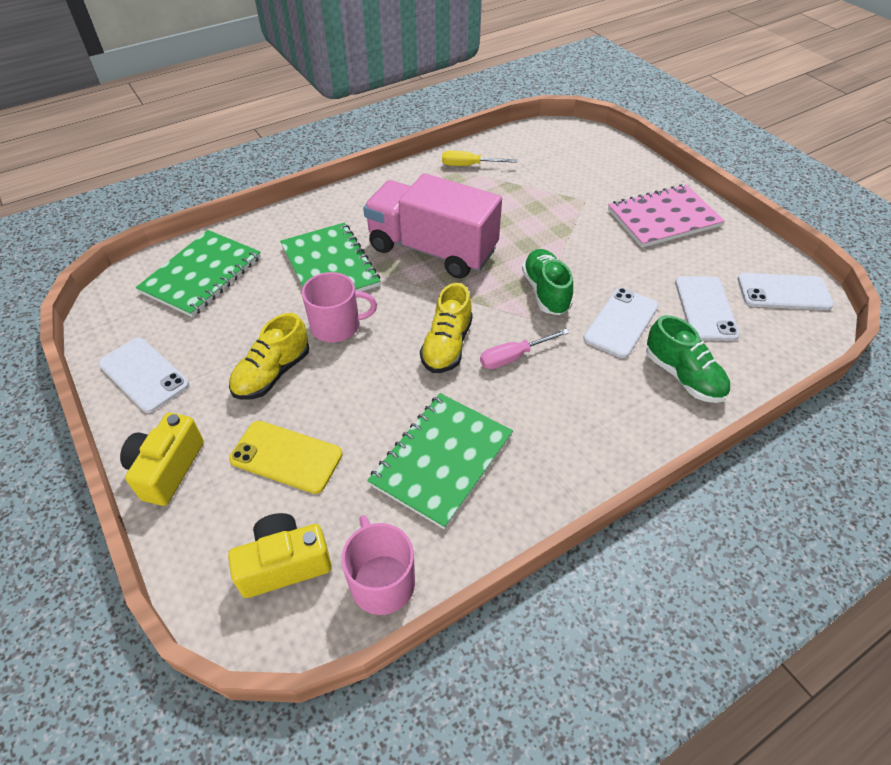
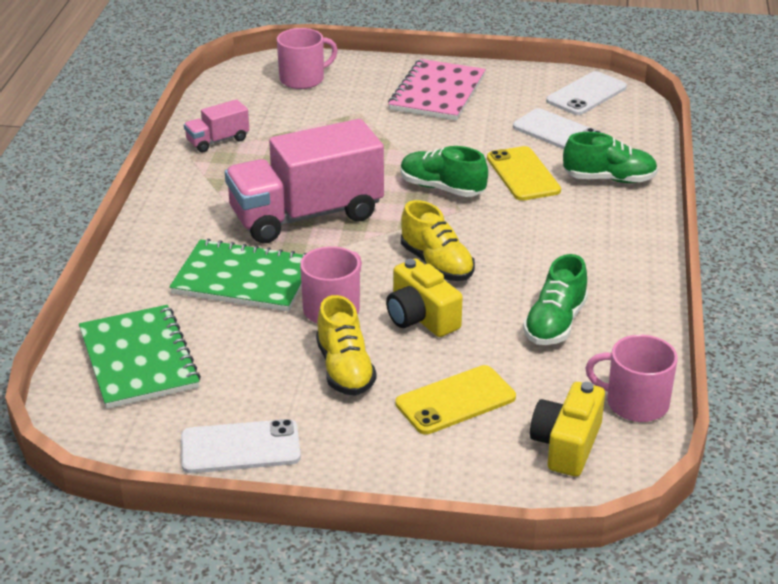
camera: 50 degrees left, 15 degrees down
(167, 469) = (386, 473): yellow camera -> yellow camera (421, 317)
(442, 460) = (555, 324): green notebook -> green shoe
(469, 165) = (217, 141): yellow screwdriver -> pink truck
(514, 357) = (493, 239): pink screwdriver -> none
(588, 155) = (303, 79): none -> pink mug
(621, 322) = (523, 174): white phone -> yellow phone

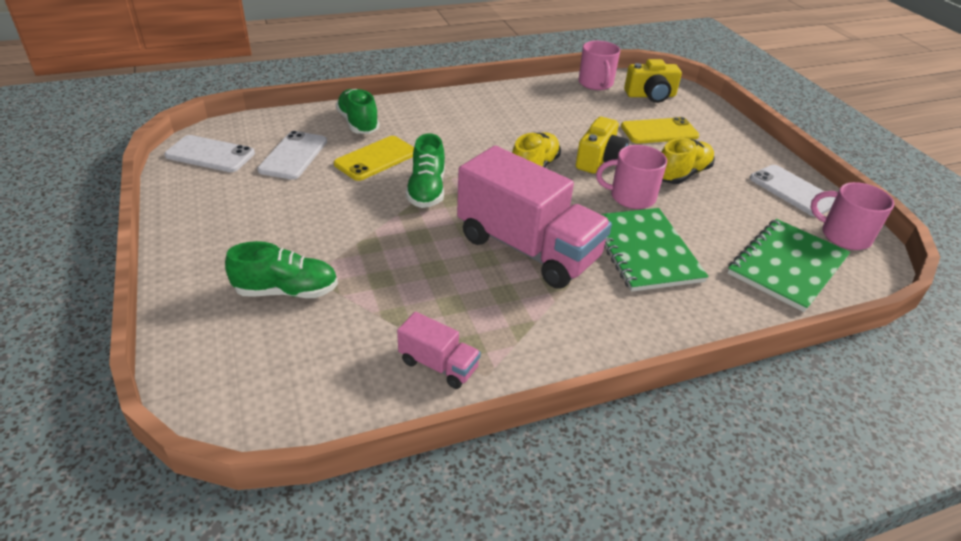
camera: 120 degrees left, 5 degrees up
(303, 79) = (243, 350): pink mug -> pink mug (844, 236)
(437, 93) = (240, 236): pink notebook -> none
(455, 400) = (659, 131): yellow phone -> yellow phone turned 45 degrees counterclockwise
(555, 324) = (553, 115): green shoe -> green shoe (287, 291)

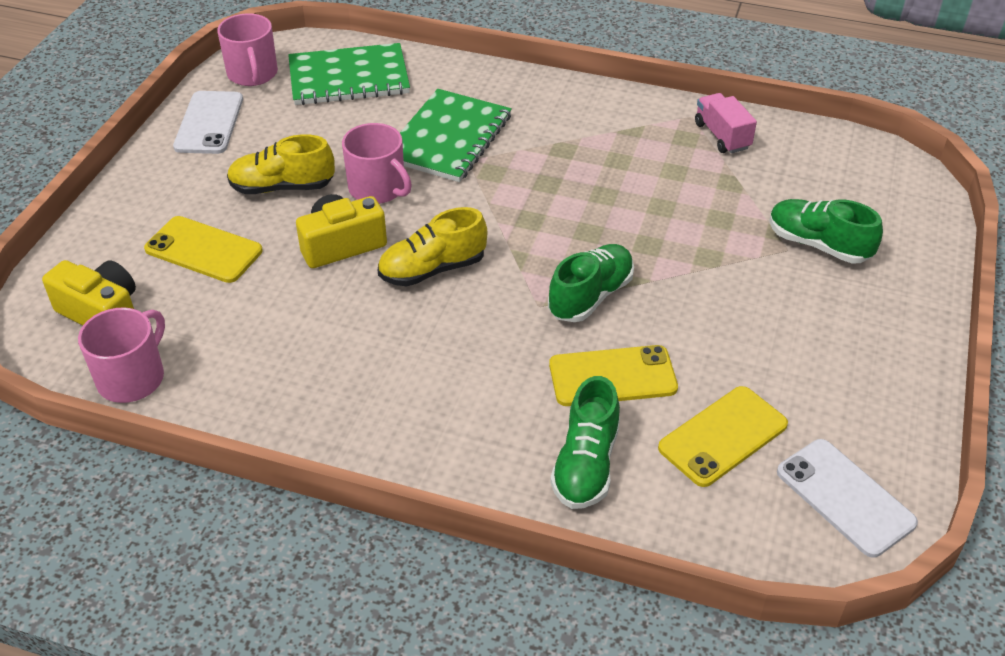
camera: 140 degrees left, 5 degrees up
(293, 156) = (722, 436): white phone -> yellow phone
(527, 248) = (553, 186): pink truck -> none

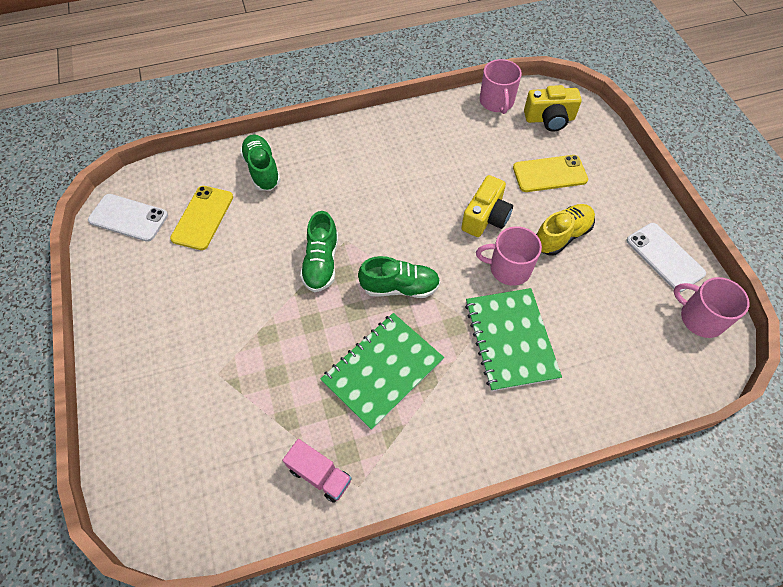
camera: 145 degrees right, 15 degrees up
(349, 78) = (638, 358): green notebook -> green notebook (382, 370)
(432, 269) = (422, 230): yellow shoe -> none
(612, 376) = (277, 220): yellow phone -> none
(818, 245) = (198, 391): green shoe -> green shoe (400, 287)

